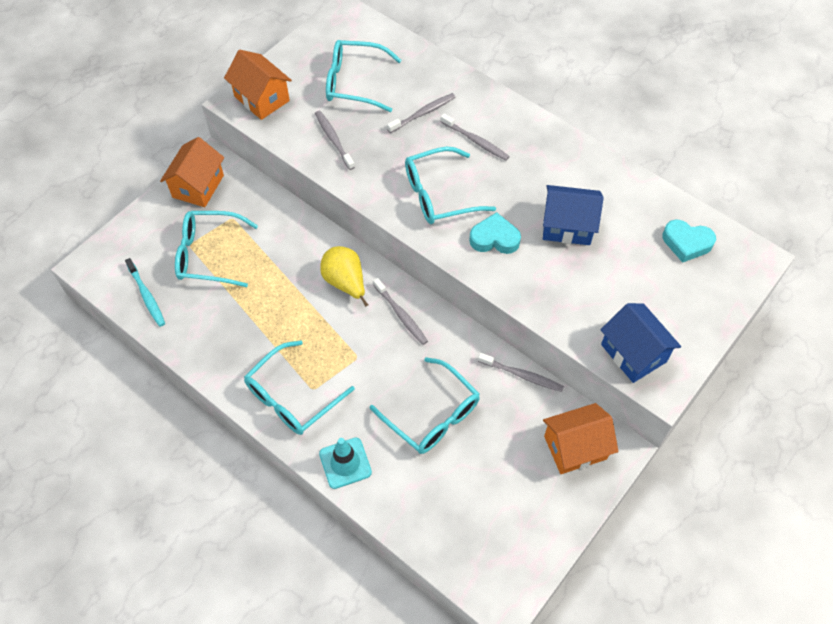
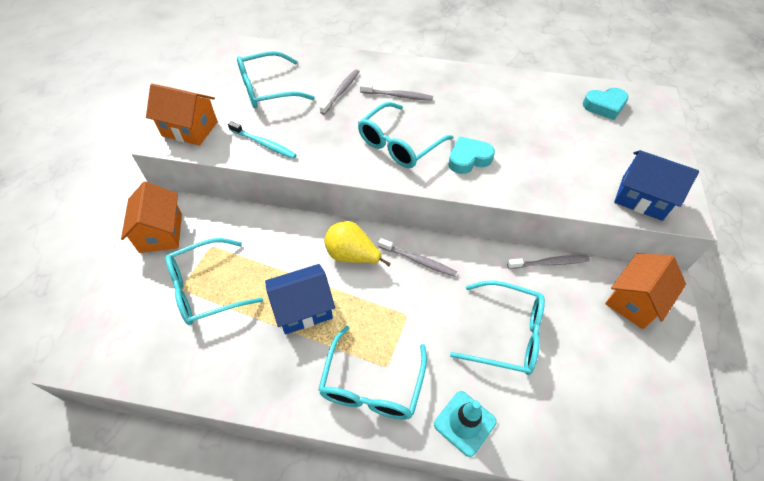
camera: 30 degrees left, 5 degrees down
(146, 296) = (161, 358): turquoise toothbrush -> turquoise toothbrush (264, 144)
(333, 139) = (278, 137): grey toothbrush -> none
(567, 226) = (514, 128): blue house -> blue house (303, 308)

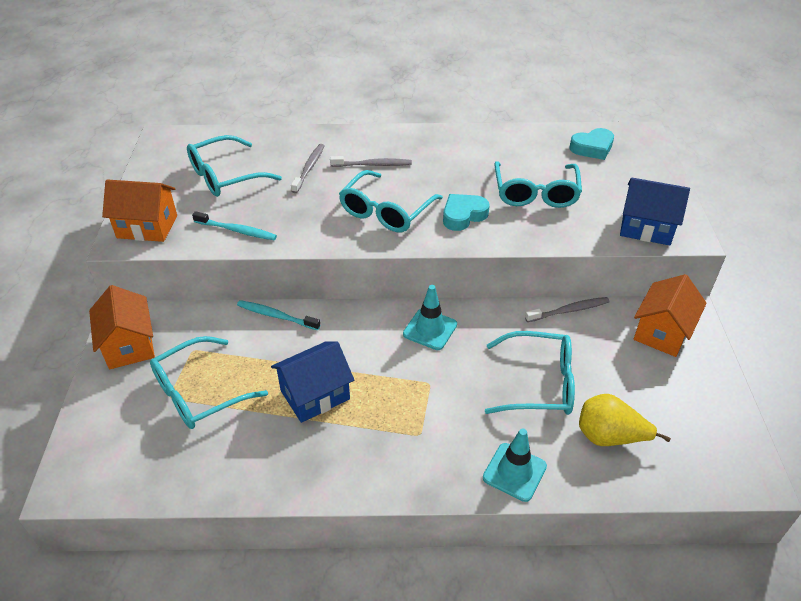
camera: 10 degrees left, 10 degrees down
(288, 225) = (276, 316): none -> turquoise toothbrush
(352, 255) = (356, 335): yellow pear -> yellow pear (609, 437)
(372, 384) = (408, 454): turquoise glasses -> turquoise glasses (535, 193)
(418, 261) = (430, 329): grey toothbrush -> turquoise traffic cone

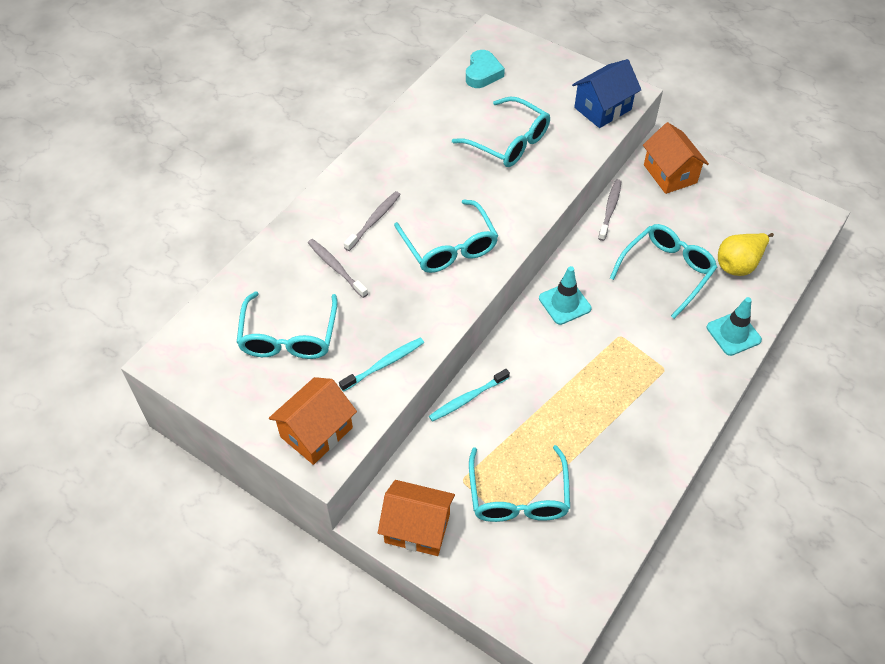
camera: 55 degrees left, 10 degrees up
(315, 395) = (579, 415): blue house -> none
(463, 215) = (498, 201): turquoise heart -> none

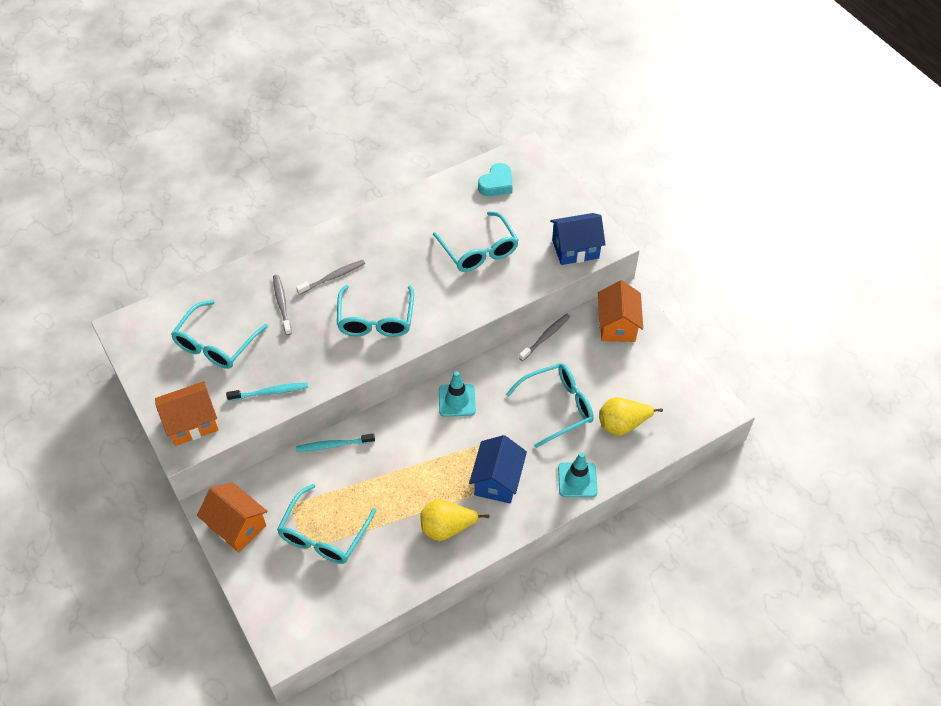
camera: 25 degrees right, 0 degrees up
(640, 434) = (447, 528): none -> yellow pear
(658, 366) = (497, 480): none -> blue house

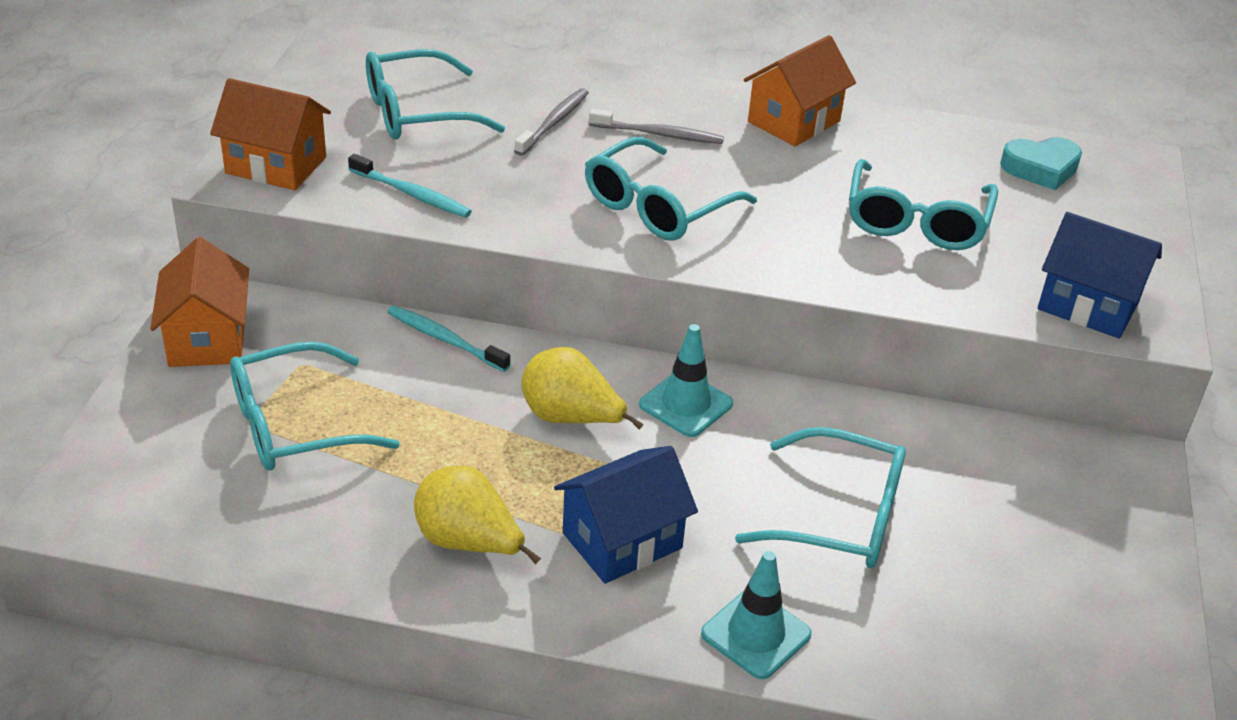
camera: 40 degrees right, 15 degrees down
(545, 337) = (928, 419): grey toothbrush -> none
(617, 325) = (1078, 481): orange house -> orange house (793, 121)
(622, 424) = (930, 617): yellow pear -> yellow pear (570, 418)

